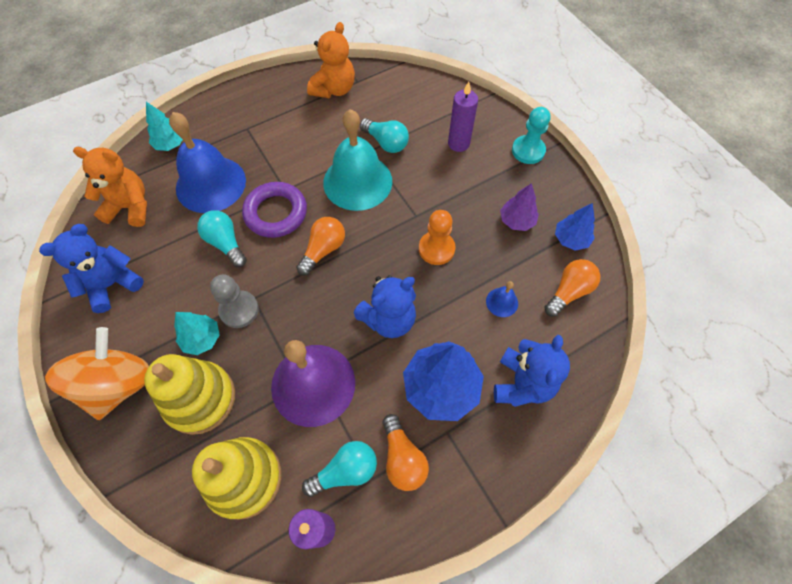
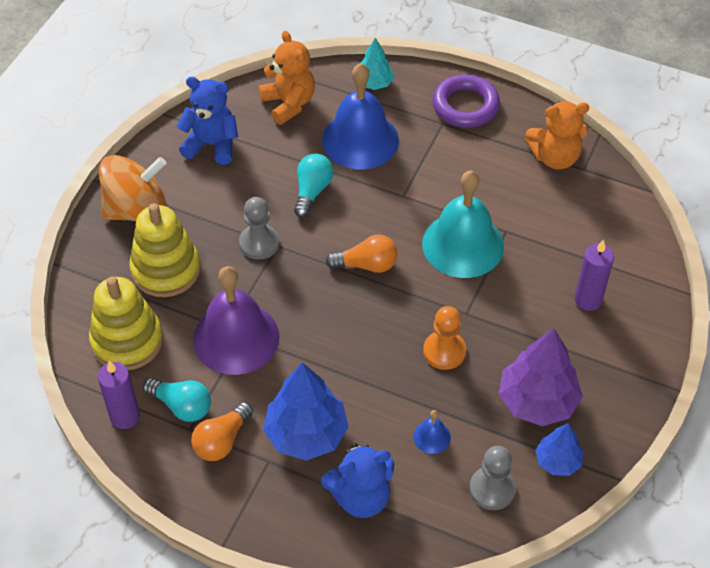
camera: 55 degrees right, 10 degrees down
(202, 339) = (214, 236): turquoise tree -> none
(276, 213) = (373, 206): purple ring -> purple ring (465, 106)
(386, 143) = (530, 239): turquoise light bulb -> none
(389, 319) = (339, 356): blue teddy bear -> none
(516, 221) = (537, 401): purple tree -> purple tree, size x1.77
(528, 151) = (638, 366): turquoise pawn -> none
(569, 292) = (492, 489): orange light bulb -> grey pawn

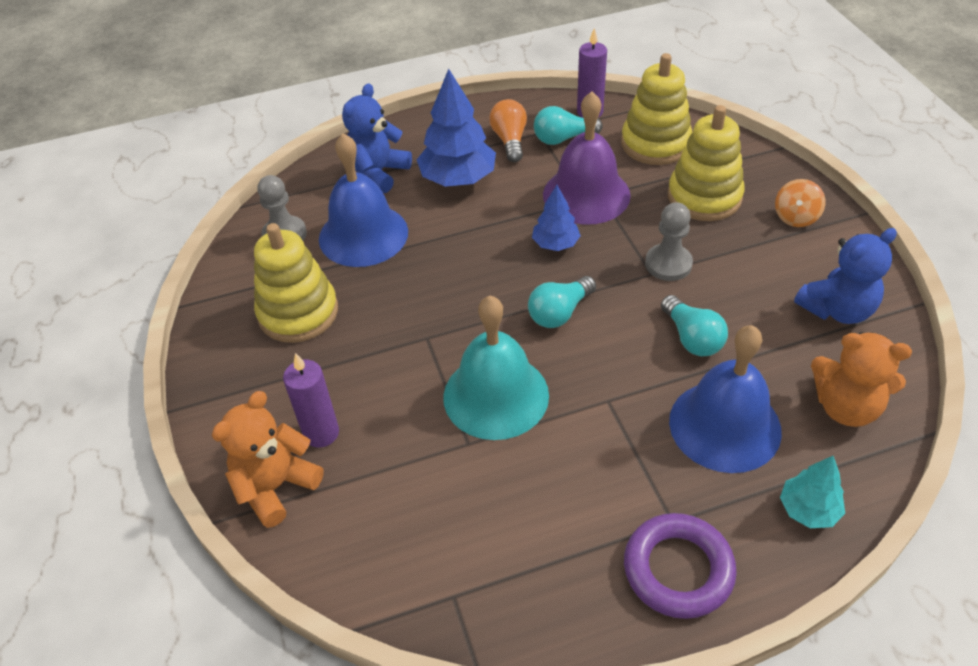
camera: 140 degrees right, 5 degrees down
(137, 210) = (795, 217): orange spinning top -> orange spinning top, size x0.50
(366, 265) = (559, 312): orange light bulb -> turquoise light bulb
(432, 437) = (363, 235): blue bell -> blue bell, size x2.42
(444, 351) = (415, 295): orange pawn -> none
(537, 401) = (298, 312): purple tree -> yellow stacking toy
(555, 157) = (502, 583): orange teddy bear -> orange teddy bear (276, 486)
(557, 461) = (245, 284): blue tree -> blue tree (555, 244)

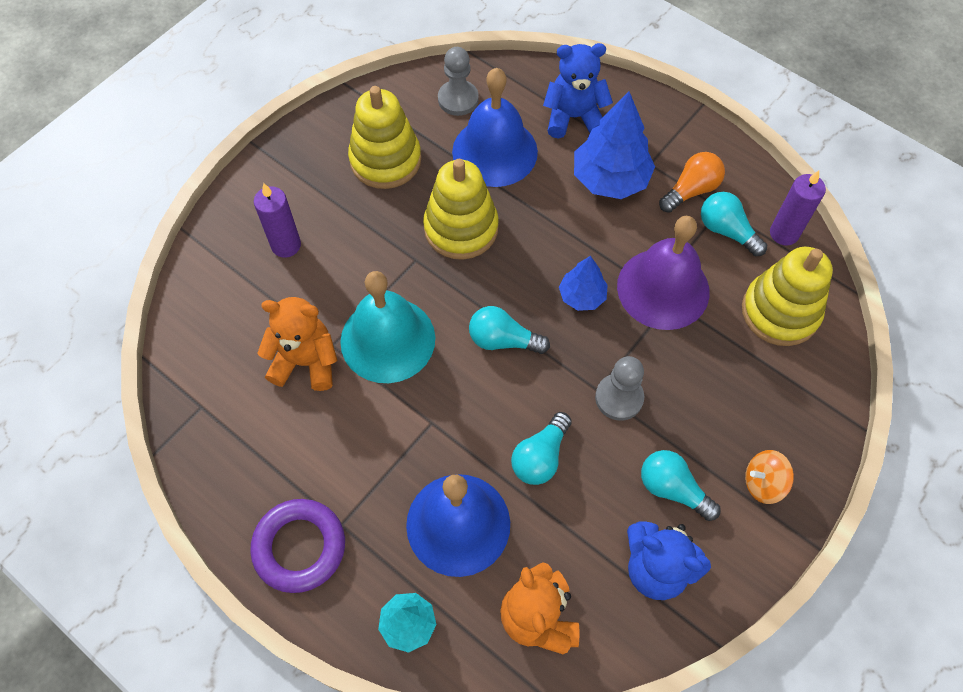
camera: 55 degrees right, 15 degrees up
(276, 486) = (227, 246): orange teddy bear -> orange teddy bear (305, 362)
(704, 197) = (732, 389): yellow stacking toy -> yellow stacking toy (461, 228)
(771, 269) = (672, 489): none -> turquoise light bulb

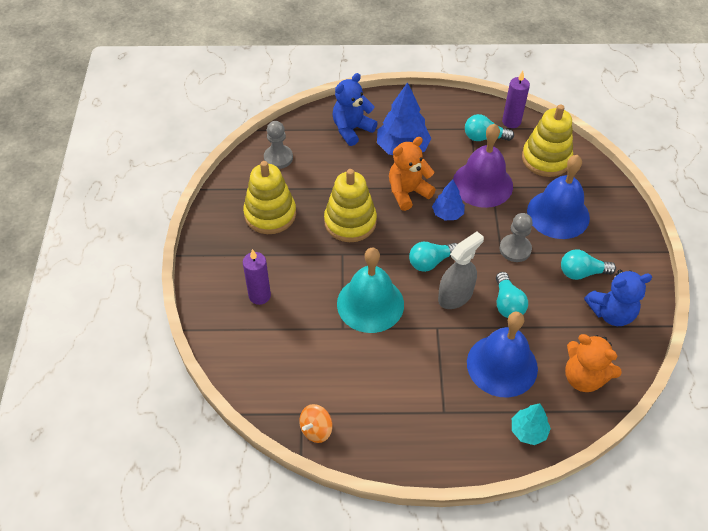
camera: 40 degrees left, 10 degrees down
(299, 547) = (434, 440): purple ring -> none
(305, 362) = (337, 347): orange teddy bear -> orange teddy bear (408, 192)
(490, 401) = (455, 296): none -> grey spray bottle
(495, 151) = (327, 172): blue bell -> blue bell (558, 214)
(691, 190) = (448, 129): orange light bulb -> none
(763, 483) = (617, 240): orange spinning top -> orange spinning top (316, 430)

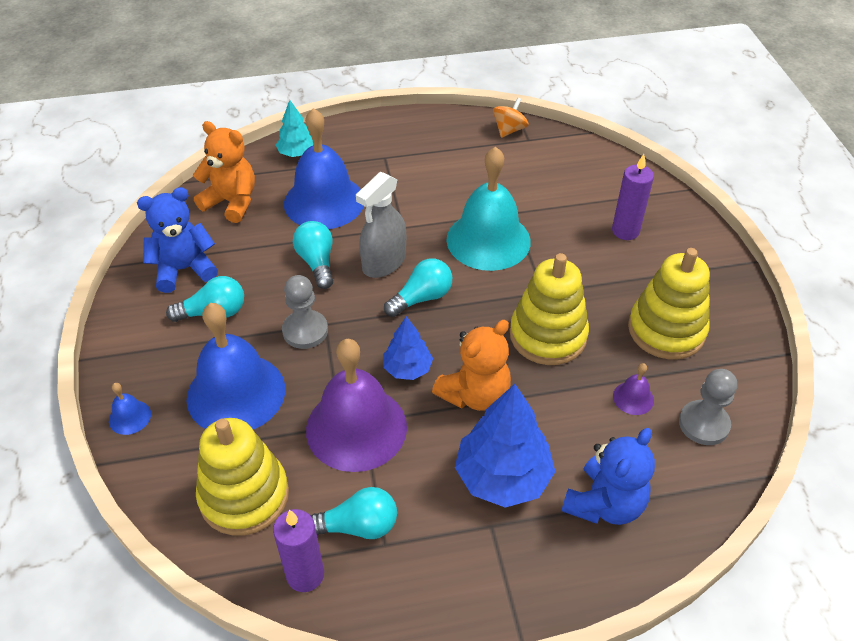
camera: 170 degrees right, 5 degrees down
(312, 177) = (633, 398): none -> purple bell
(622, 209) = (130, 417): none -> blue bell

